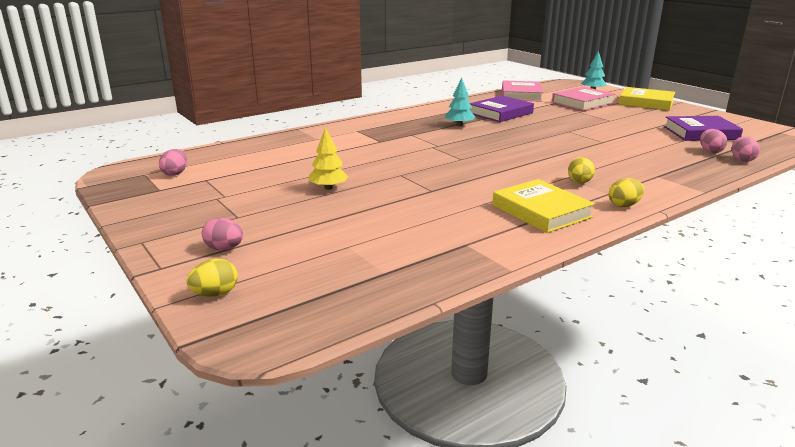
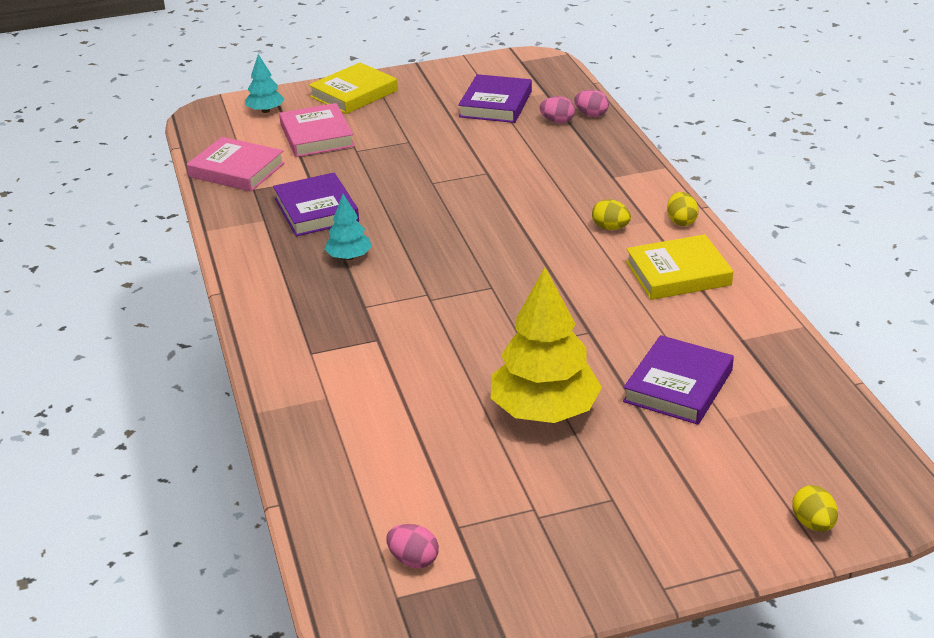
camera: 70 degrees left, 10 degrees up
(224, 248) = (704, 514): pink egg -> none
(328, 188) = (545, 411): yellow tree -> yellow tree, size x1.99
(382, 225) = (678, 386): none -> purple book

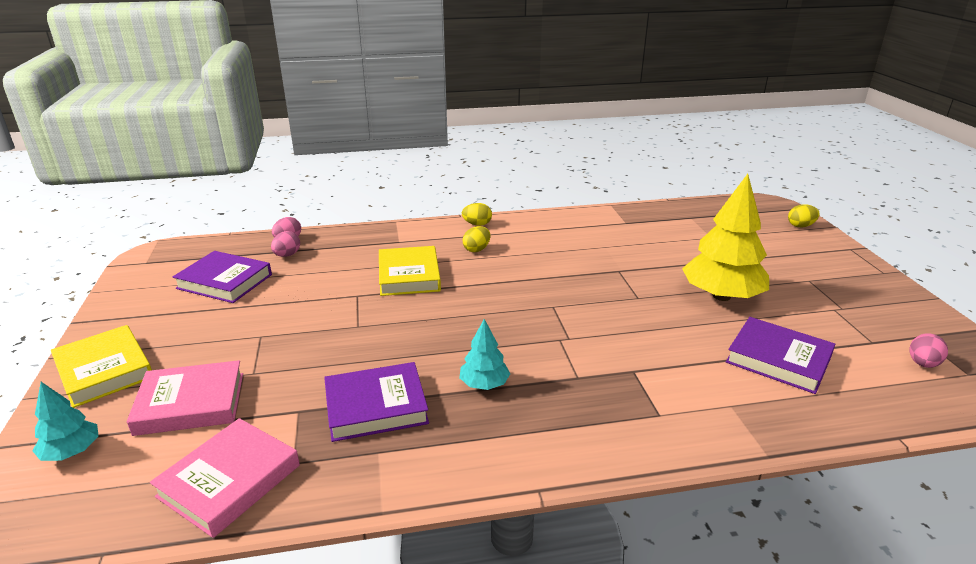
camera: 85 degrees left, 5 degrees down
(678, 273) = (546, 233): yellow book -> yellow book (409, 275)
(678, 386) = (680, 247): purple book -> purple book (778, 359)

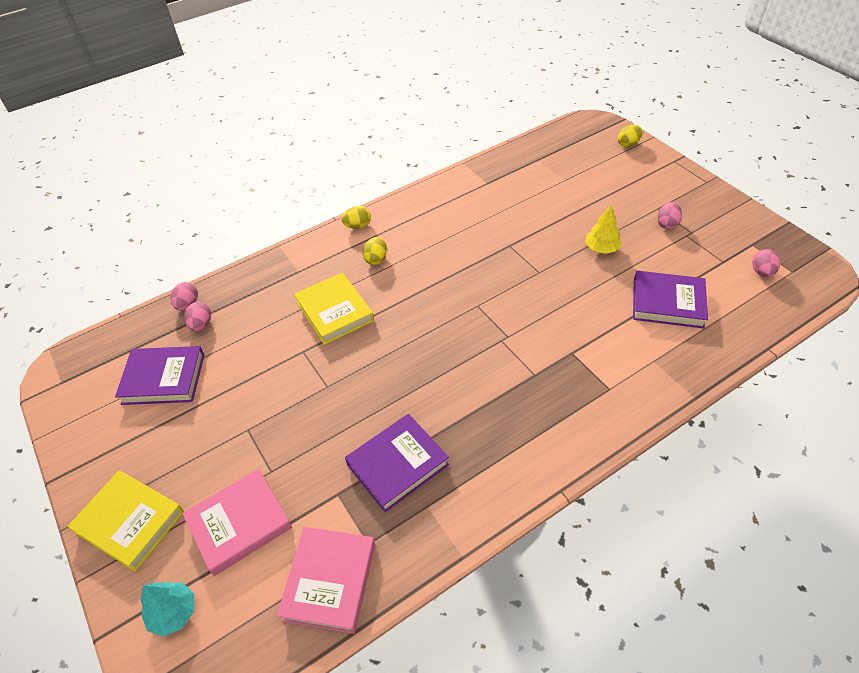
camera: 20 degrees left, 20 degrees up
(484, 384) = (468, 409): turquoise tree -> none
(721, 296) = (601, 248): yellow tree -> yellow tree, size x0.50
(814, 295) = (667, 224): none -> pink egg

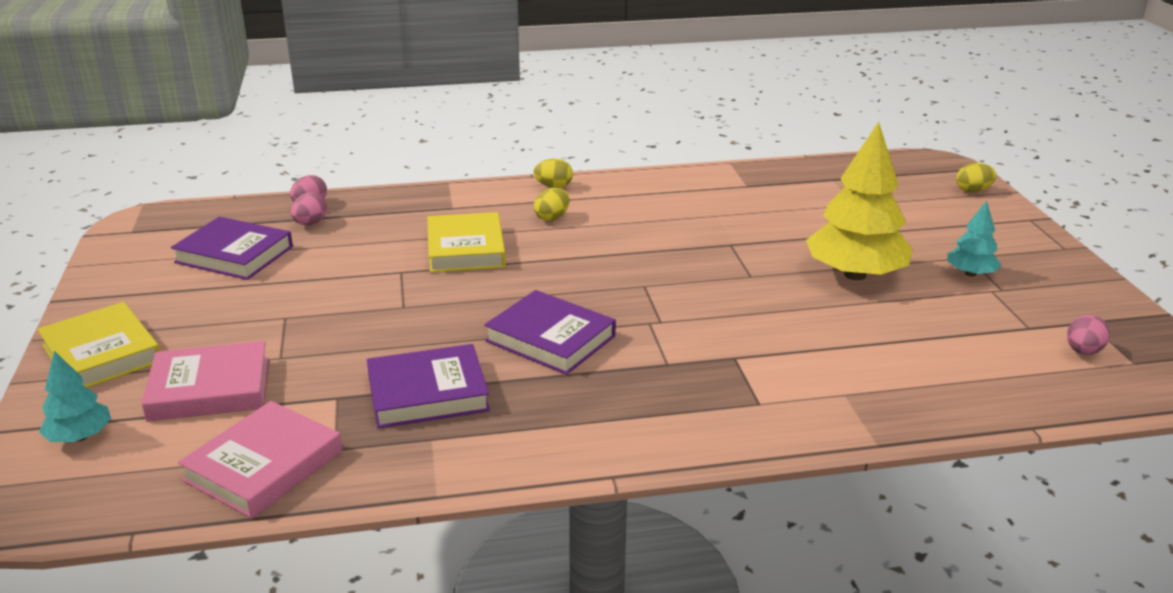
camera: 20 degrees right, 20 degrees down
(601, 248) = (855, 274): yellow tree -> yellow tree, size x1.99
(667, 224) = (970, 274): pink egg -> turquoise tree
(667, 303) = (910, 346): purple book -> purple book (550, 338)

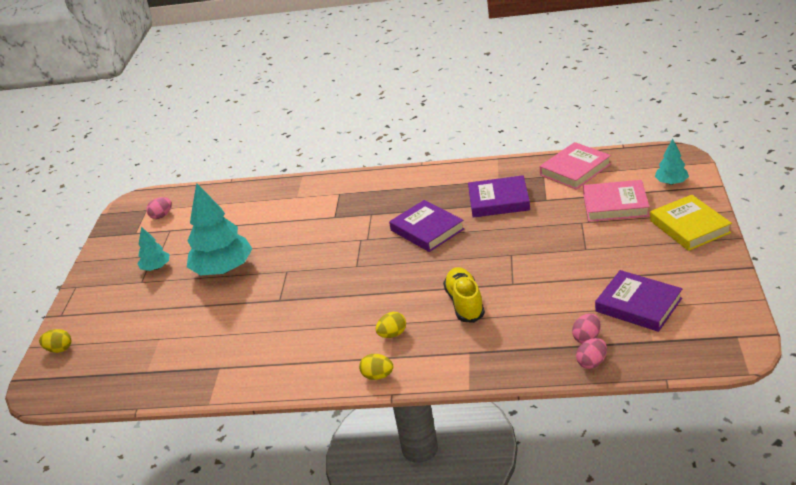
camera: 160 degrees left, 5 degrees up
(466, 249) = (465, 303): yellow book -> yellow shoe
(855, 274) = (223, 269): yellow tree -> turquoise tree

